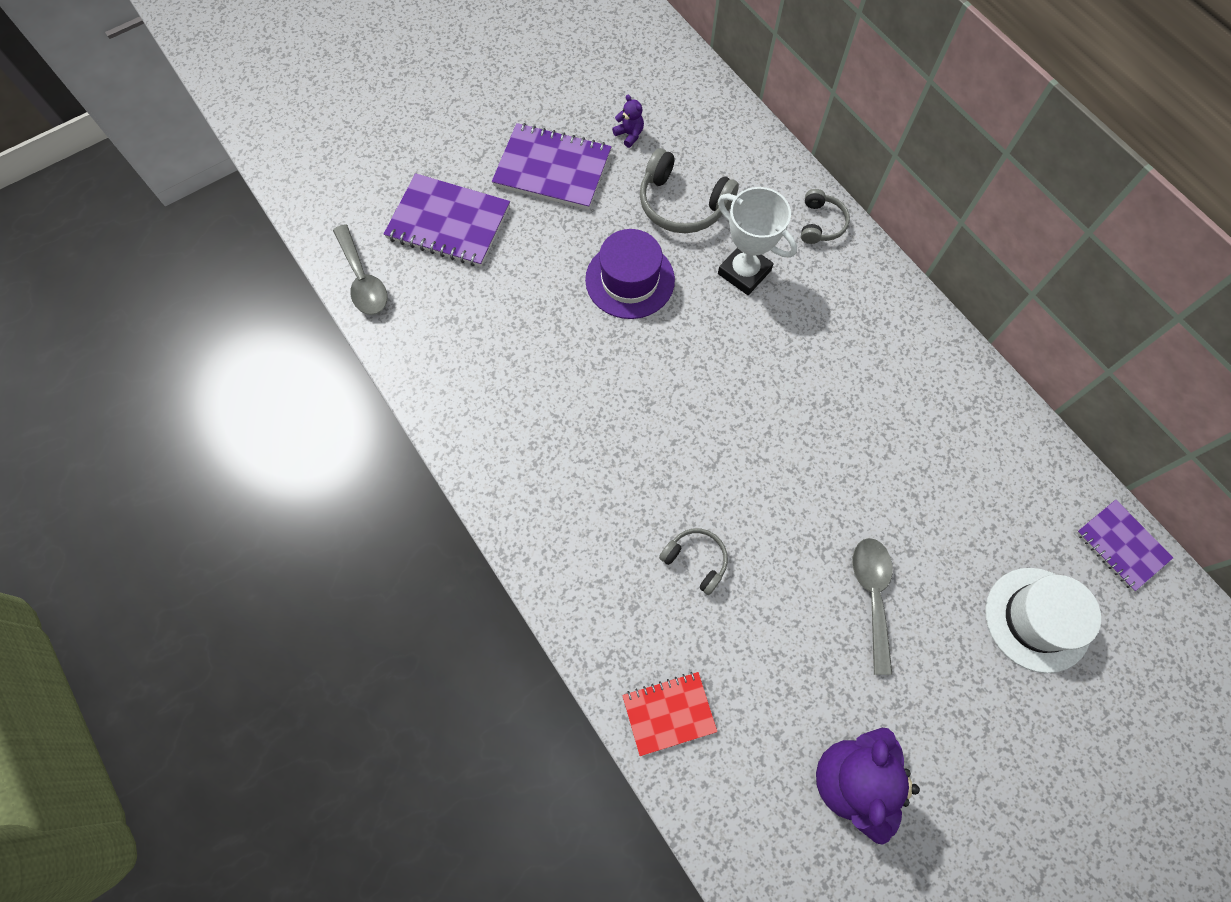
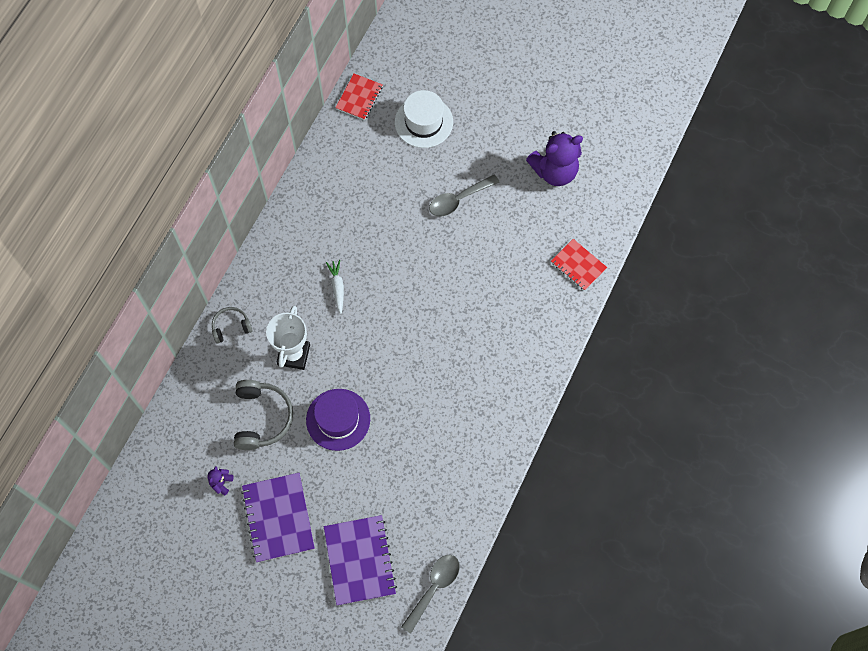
camera: 120 degrees left, 0 degrees up
(696, 560) = (493, 291): grey headphones -> none
(811, 364) = (337, 287): none -> white carrot
(1121, 545) = (359, 97): purple notebook -> red notebook

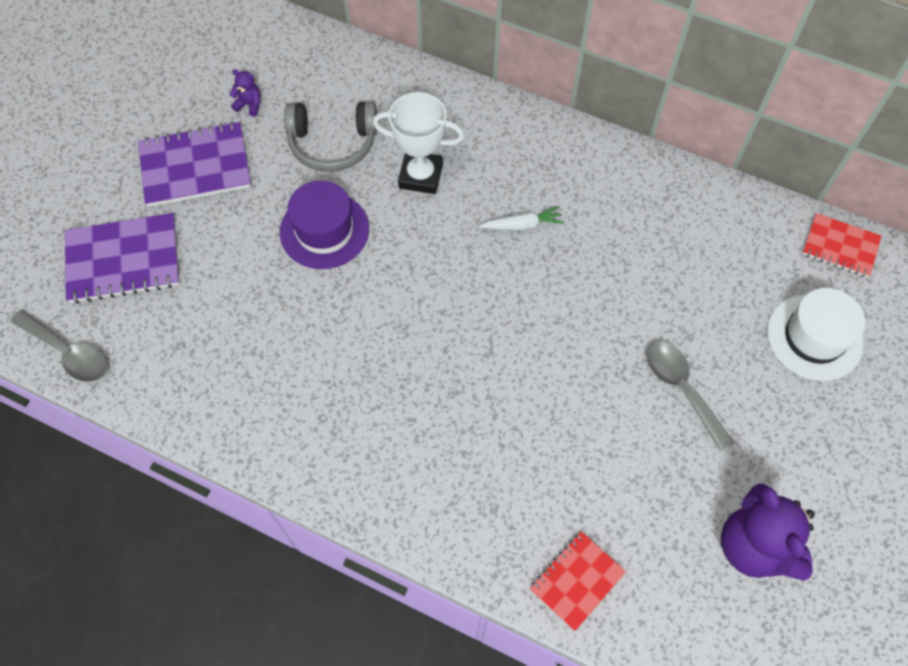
camera: 90 degrees right, 5 degrees down
(231, 327) = (461, 105): grey headphones -> none

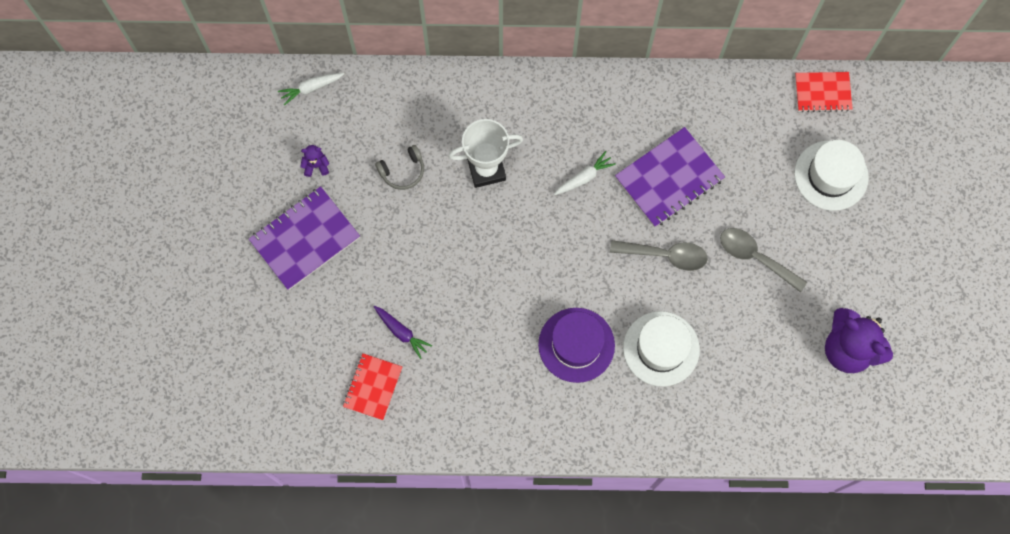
camera: 25 degrees left, 10 degrees up
(68, 352) = (301, 431): grey spoon -> grey spoon (665, 255)
(123, 260) = (296, 341): purple notebook -> purple notebook (669, 178)
(237, 298) = (401, 332): none -> purple carrot
(288, 36) = (311, 88): none -> white carrot
(324, 230) = (437, 248): purple hat -> purple hat (576, 345)
(333, 143) = (402, 171): grey headphones -> grey headphones, size x0.59
(518, 442) = (661, 348): none -> white hat
(577, 581) = (744, 426): red notebook -> red notebook (373, 387)

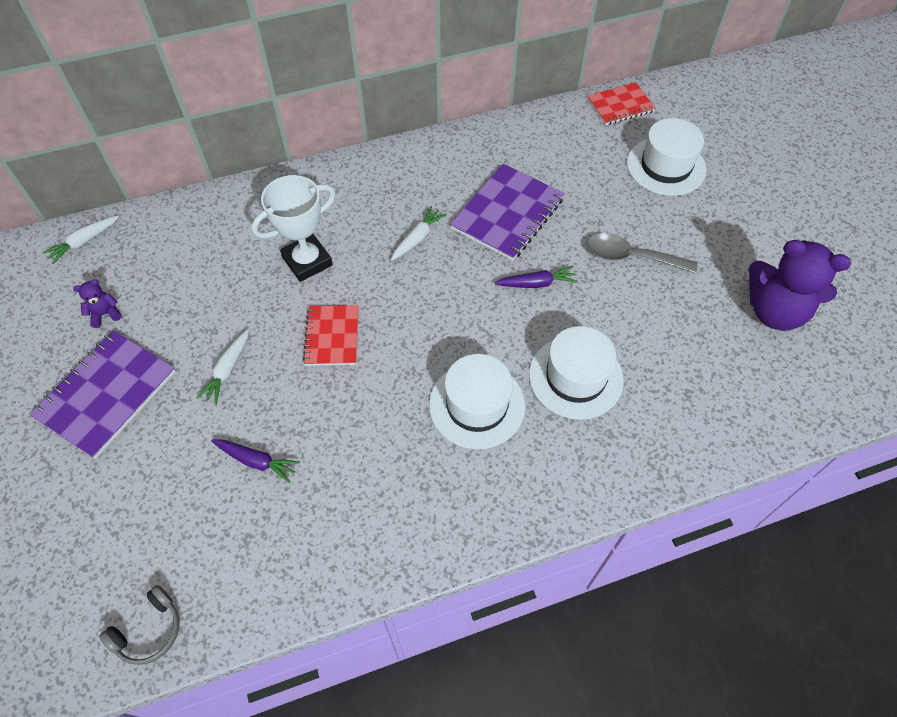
camera: 20 degrees left, 15 degrees down
(373, 387) = (236, 541): red notebook -> red notebook (332, 336)
(398, 249) = (227, 370): none -> white carrot
(402, 171) = (211, 290): grey headphones -> grey headphones (149, 630)
(576, 345) = (477, 405): purple hat -> white hat
(665, 255) = (536, 283): grey spoon -> purple carrot

